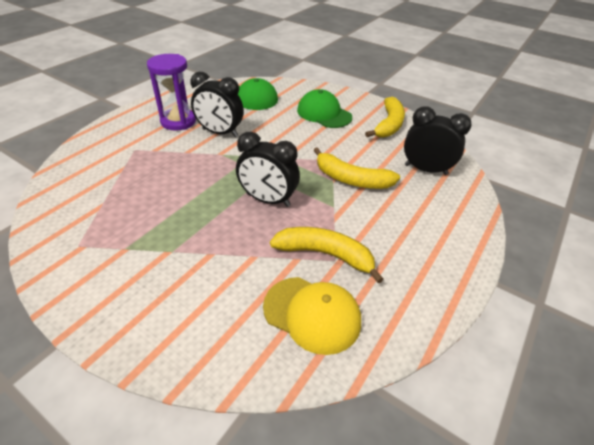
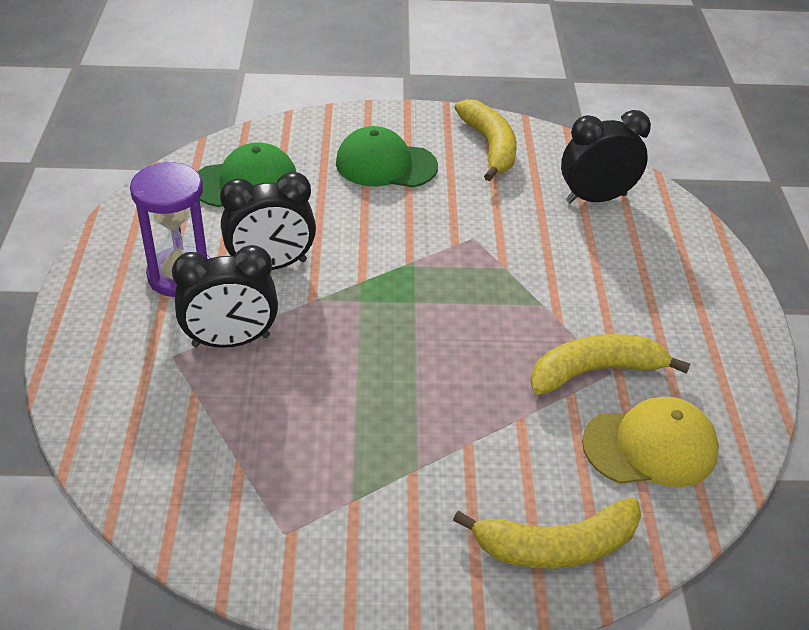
camera: 35 degrees left, 0 degrees up
(268, 200) = (456, 336): black clock -> black clock (231, 341)
(351, 179) = (525, 255): yellow banana -> yellow banana (556, 546)

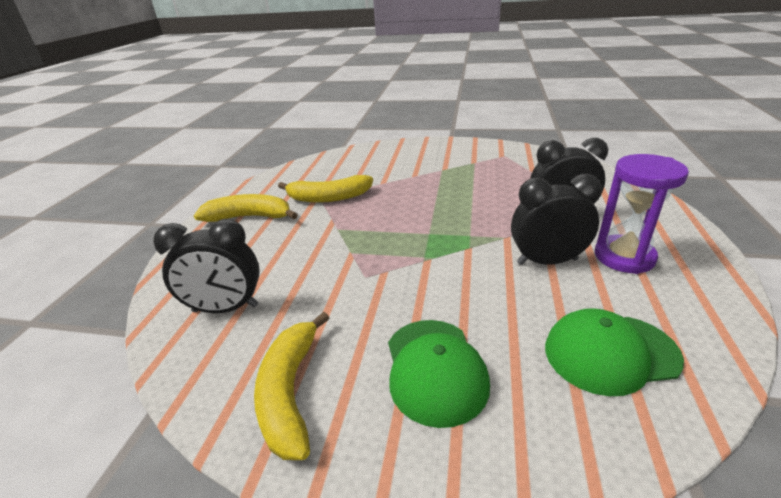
camera: 165 degrees left, 10 degrees down
(385, 165) = (435, 369): green cap -> green cap turned 60 degrees clockwise
(556, 546) = (387, 152): yellow banana -> yellow banana (249, 217)
(650, 446) = (324, 173): yellow cap -> none

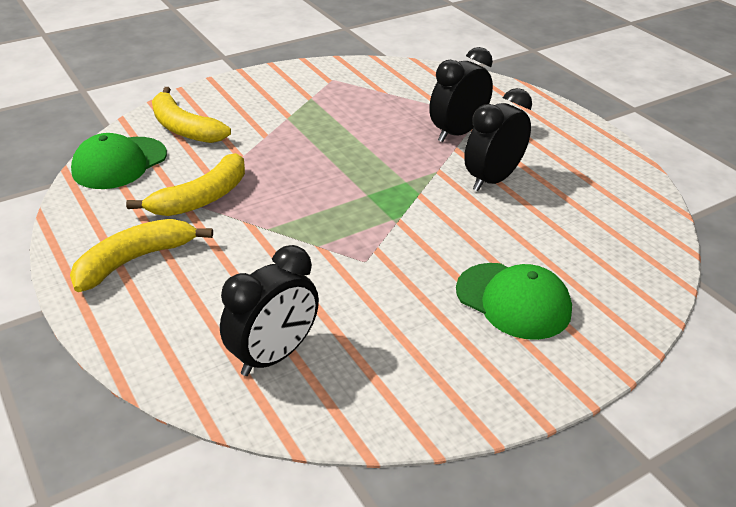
camera: 45 degrees left, 5 degrees up
(290, 392) = (435, 375): yellow banana -> yellow banana (184, 128)
(610, 353) = (600, 230): green cap -> green cap (119, 163)
(624, 257) = (539, 152): purple hourglass -> none

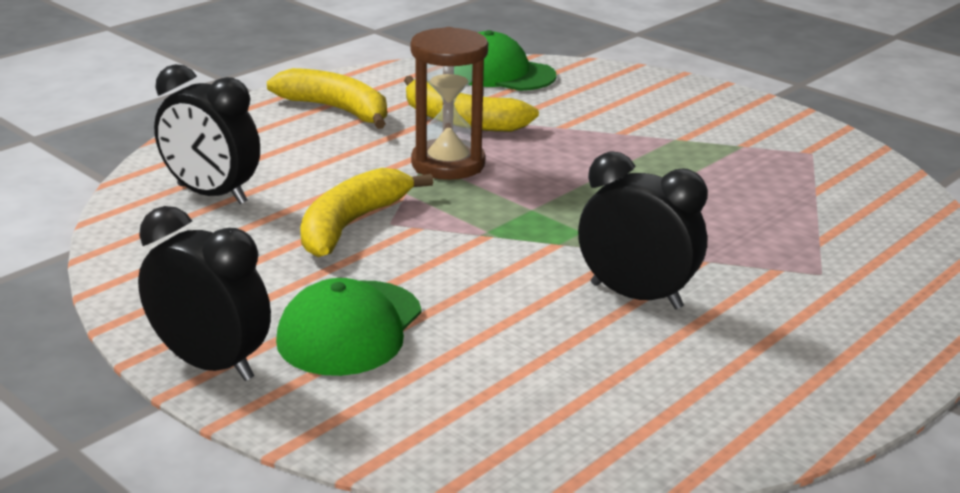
camera: 75 degrees right, 10 degrees down
(184, 128) = (597, 89): yellow banana -> yellow banana (351, 224)
(278, 218) = (448, 164): none -> brown hourglass
(457, 133) = (749, 258): black clock -> black clock (211, 364)

